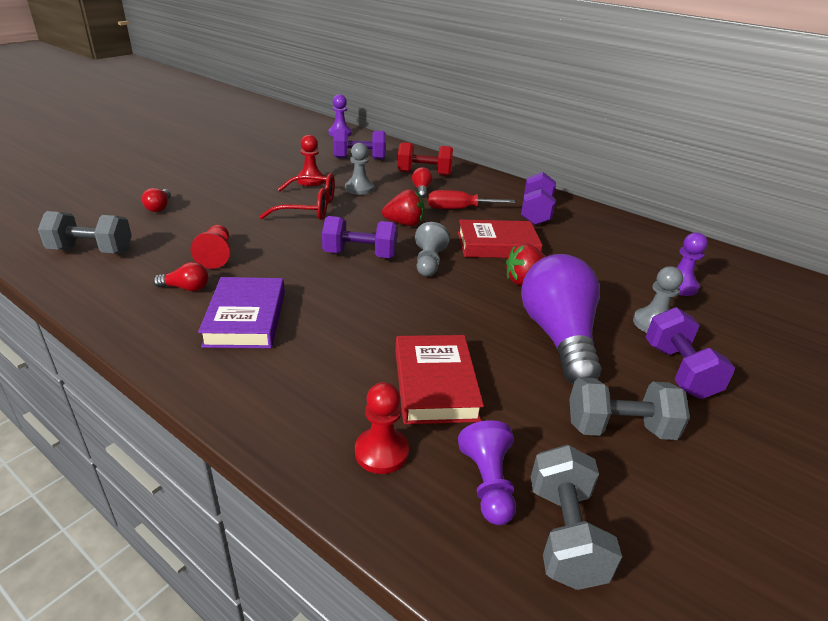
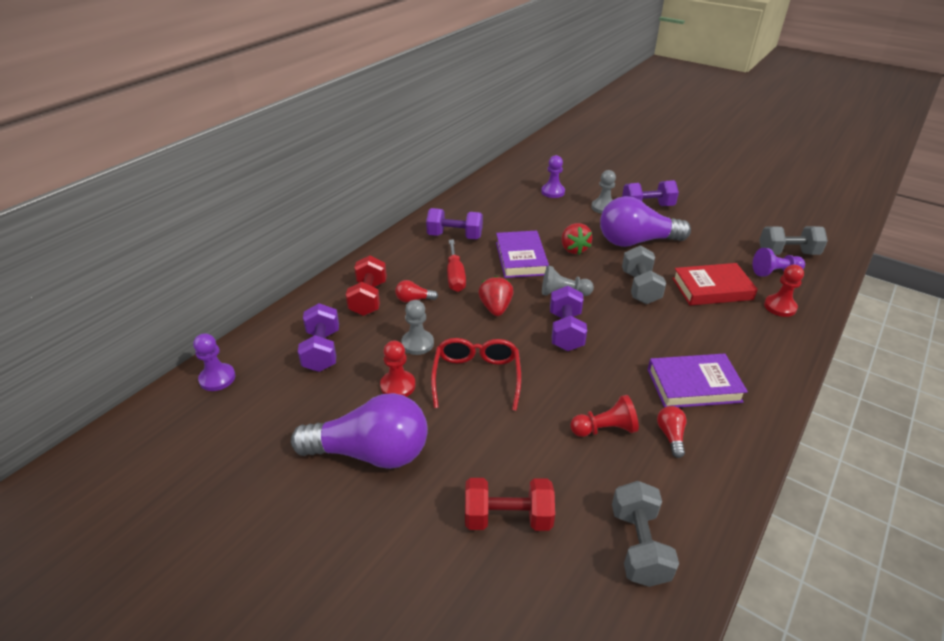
camera: 90 degrees left, 5 degrees up
(159, 207) = (508, 517): red light bulb -> red dumbbell
(248, 171) = (371, 452): none -> purple light bulb
(497, 245) = (521, 258): red book -> purple book
(619, 428) = (707, 231): grey dumbbell -> grey dumbbell (640, 287)

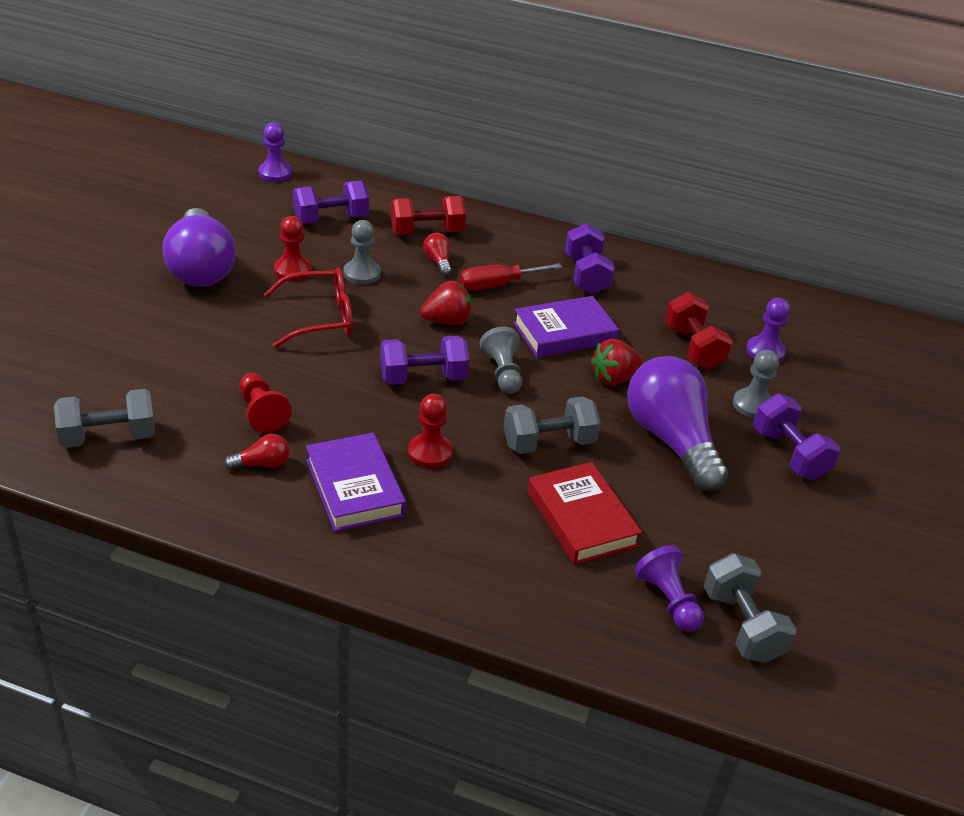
camera: 70 degrees right, 0 degrees up
(508, 517) = (134, 354): red dumbbell -> red dumbbell (693, 348)
(780, 307) = (568, 595): red pawn -> red pawn (430, 453)

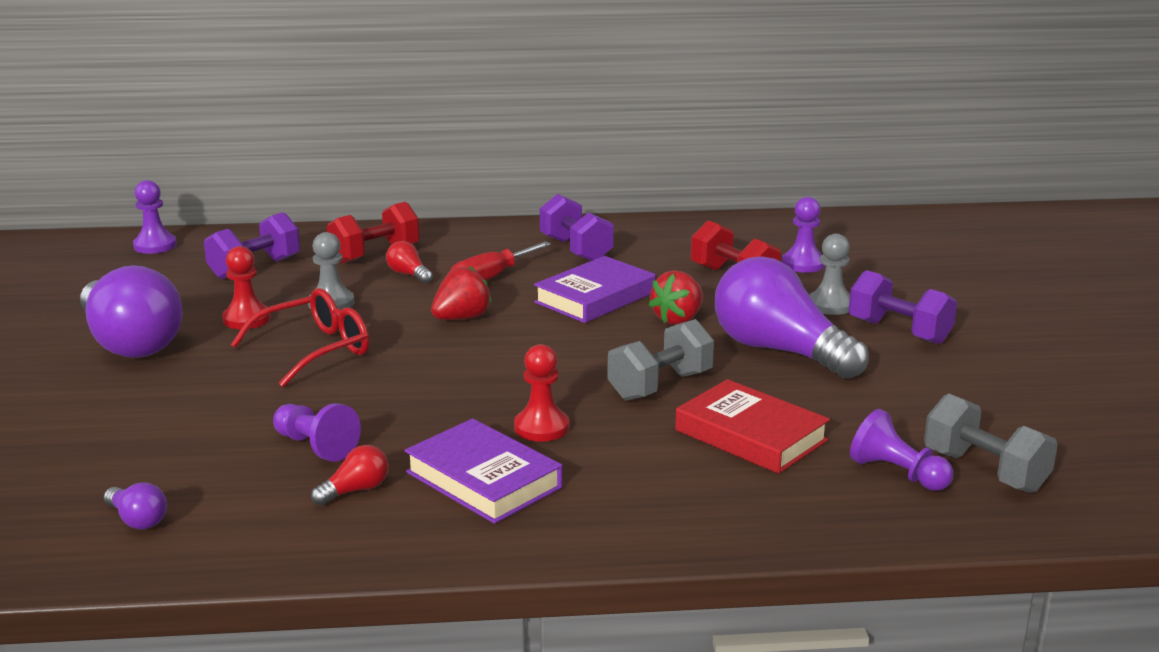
camera: 20 degrees left, 15 degrees down
(108, 437) = (137, 520): grey dumbbell -> purple light bulb
(261, 413) = (315, 446): red pawn -> purple pawn
(423, 378) = (477, 369): purple dumbbell -> none
(502, 373) = (560, 344): grey pawn -> none

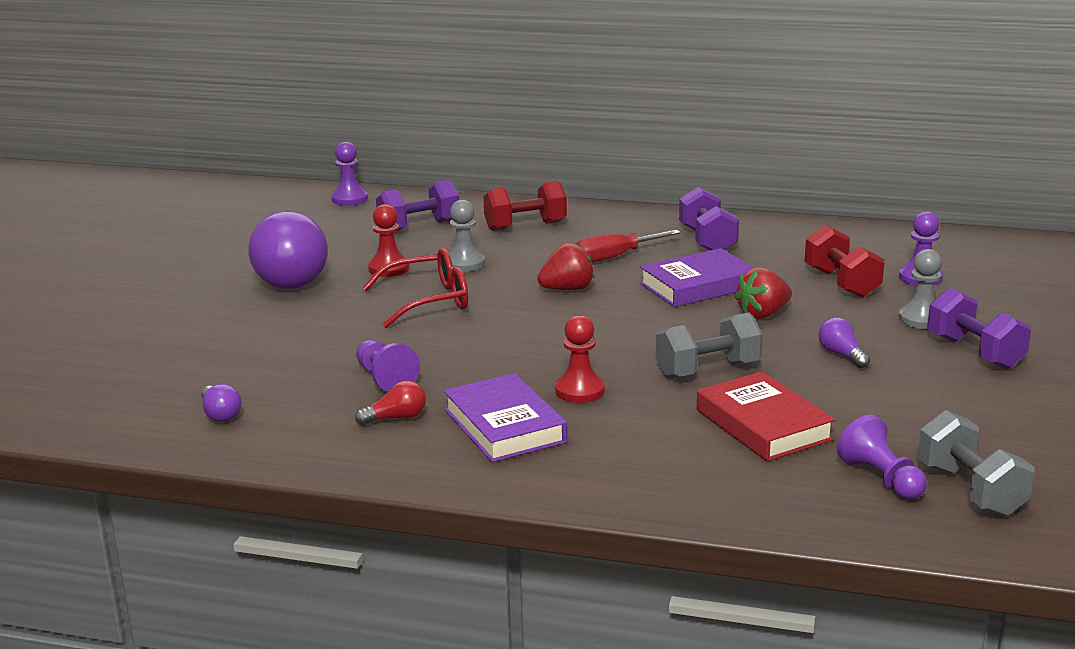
camera: 20 degrees right, 0 degrees up
(408, 274) = (544, 246): red light bulb -> none
(779, 351) = (841, 355): purple light bulb -> purple light bulb, size x0.40

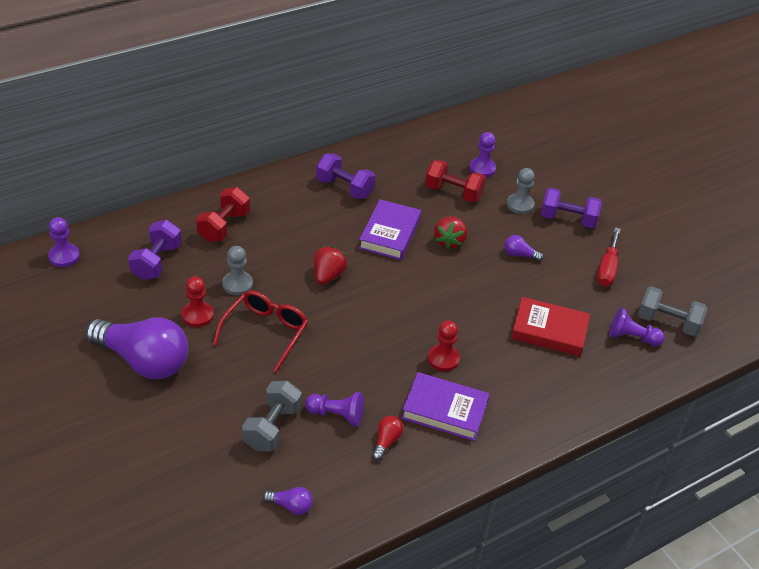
camera: 50 degrees left, 20 degrees up
(614, 257) = (315, 231): red screwdriver -> red screwdriver (607, 269)
(708, 370) = (479, 304): grey dumbbell -> grey dumbbell (272, 427)

